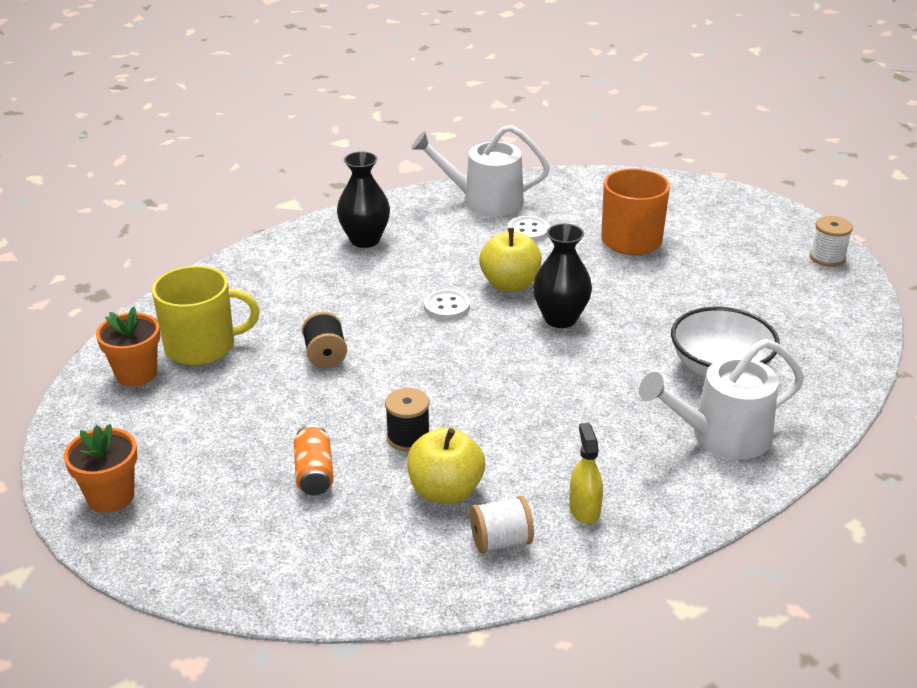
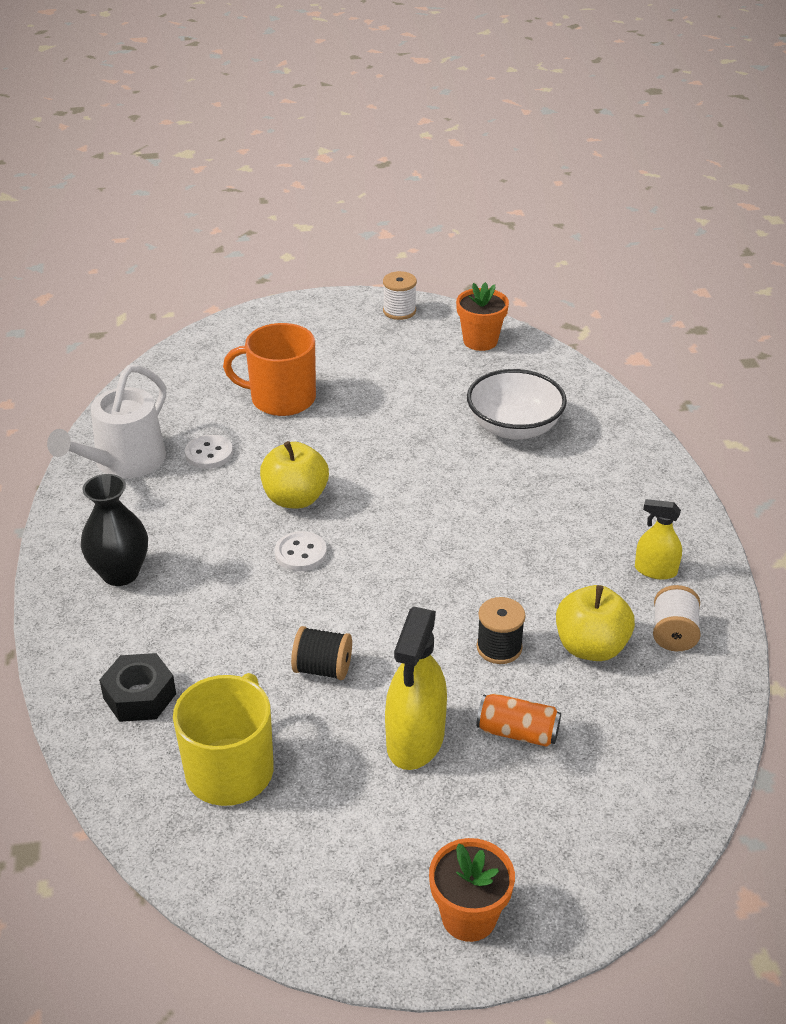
camera: 65 degrees left, 5 degrees up
(136, 374) = (245, 845): orange flower pot -> orange flower pot (480, 341)
(250, 288) = (139, 696): none -> black nut
(276, 421) = (415, 739): none -> yellow spray bottle
(560, 319) = (377, 487): black vase -> none
(722, 436) = (602, 461): white watering can -> none

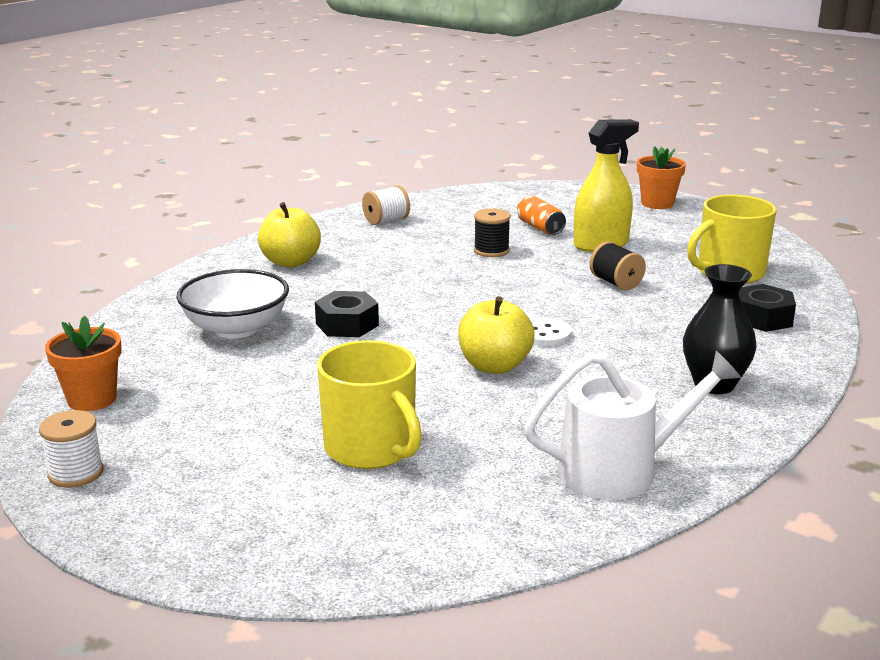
camera: 135 degrees left, 15 degrees down
(209, 453) = (520, 435): white button -> none
(281, 399) = (371, 448): orange mug -> yellow mug
(453, 475) = (347, 324): none -> black nut
(591, 647) = (440, 233): yellow apple -> yellow apple (290, 262)
(655, 570) = (335, 238): yellow spray bottle -> none

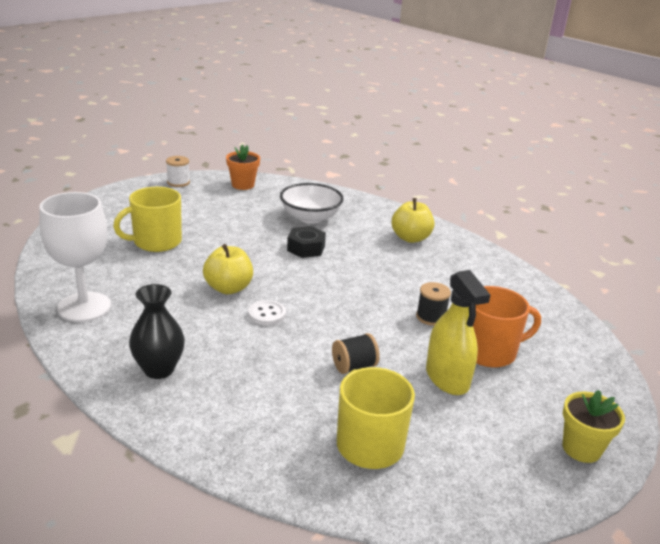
camera: 95 degrees right, 5 degrees up
(386, 220) = (498, 279): white spool -> none
(540, 228) = (489, 351): orange can -> orange mug
(619, 470) = (84, 307): white watering can -> white goblet
(657, 203) = (581, 449): orange flower pot -> yellow flower pot
(762, 318) = (259, 432): black nut -> none

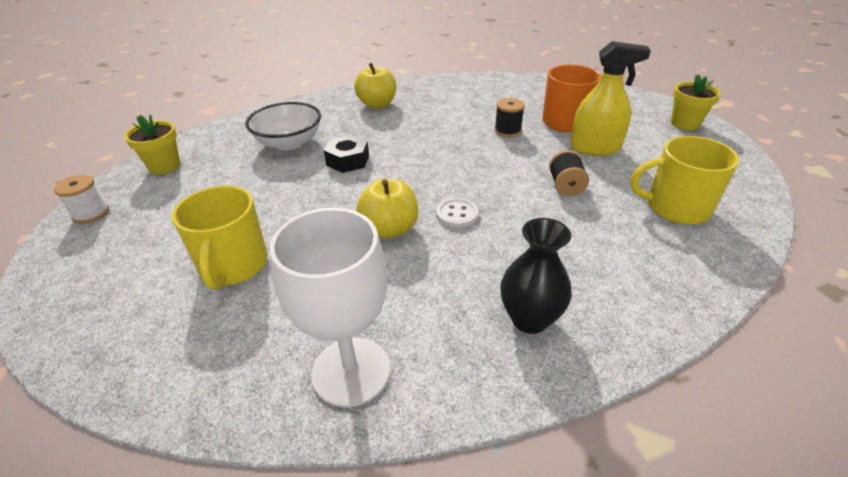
camera: 60 degrees left, 10 degrees up
(243, 185) = (164, 166): orange flower pot -> yellow flower pot

